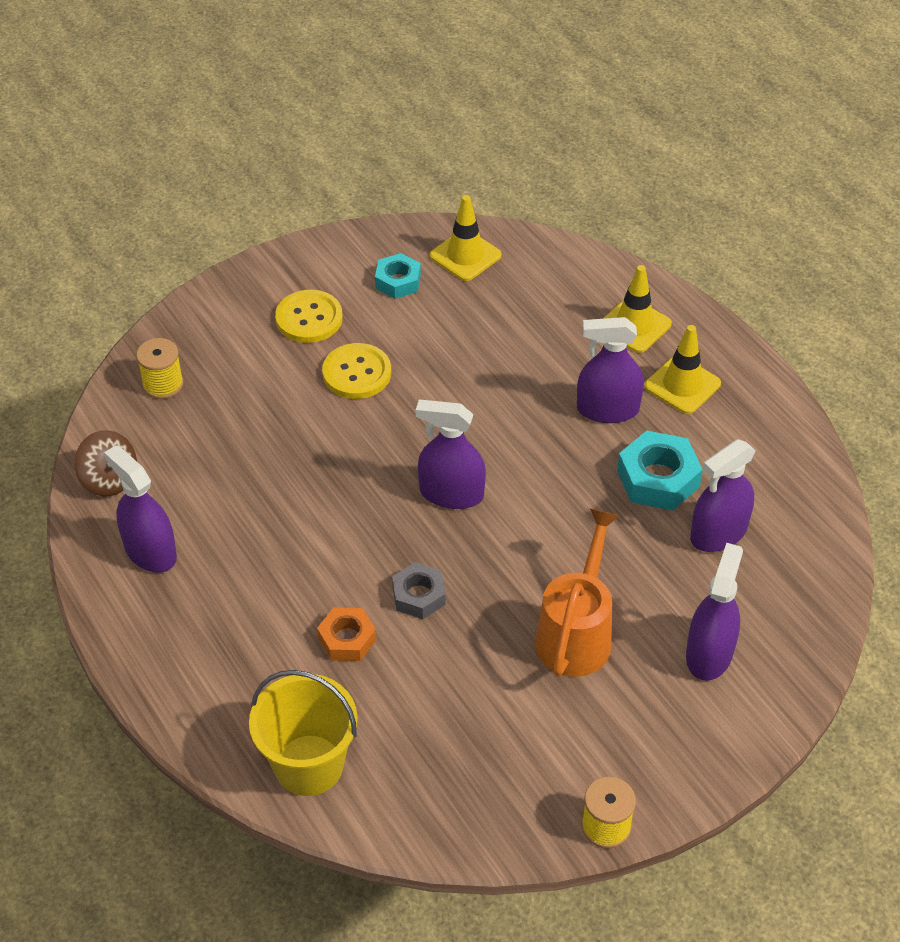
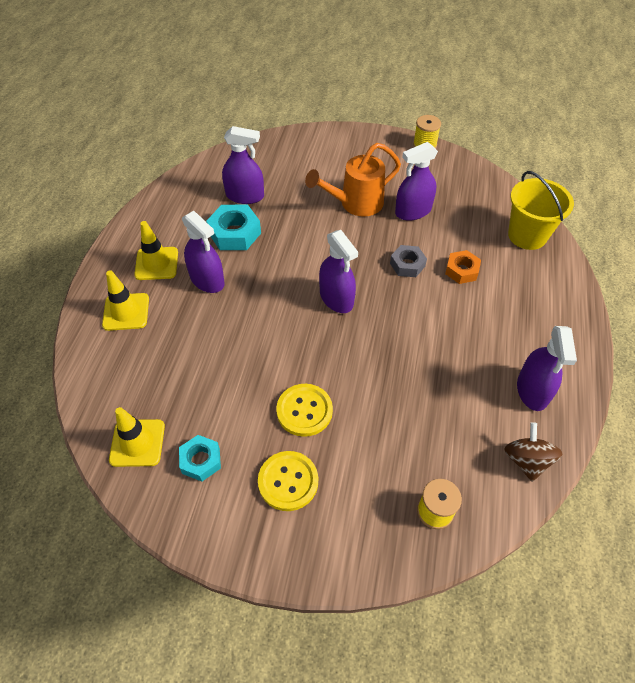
camera: 135 degrees left, 5 degrees up
(709, 653) = (314, 163): purple spray bottle -> purple spray bottle (413, 211)

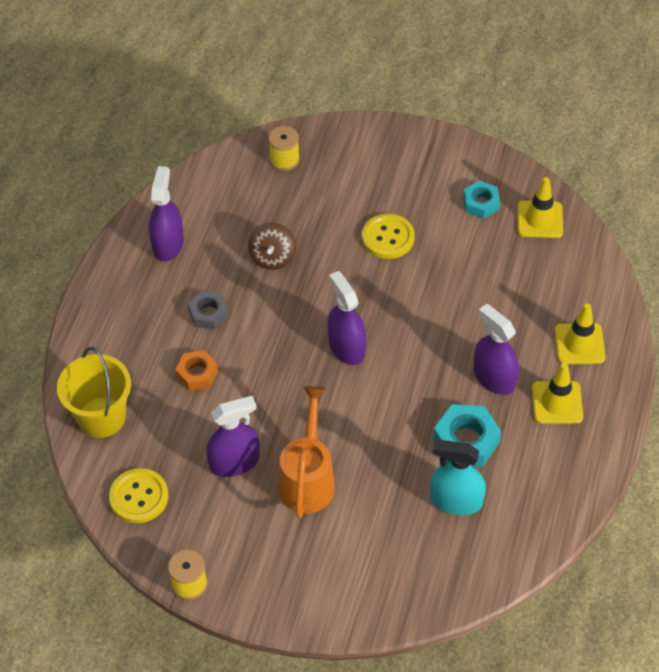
camera: 175 degrees left, 0 degrees up
(245, 196) = (456, 501): purple spray bottle -> turquoise spray bottle
(288, 481) = (404, 185): yellow button -> yellow button (139, 497)
(355, 204) = (308, 479): orange watering can -> orange watering can turned 60 degrees counterclockwise
(407, 265) = (258, 385): grey nut -> grey nut (208, 314)
(526, 460) = (196, 189): brown spinning top -> brown spinning top (273, 257)

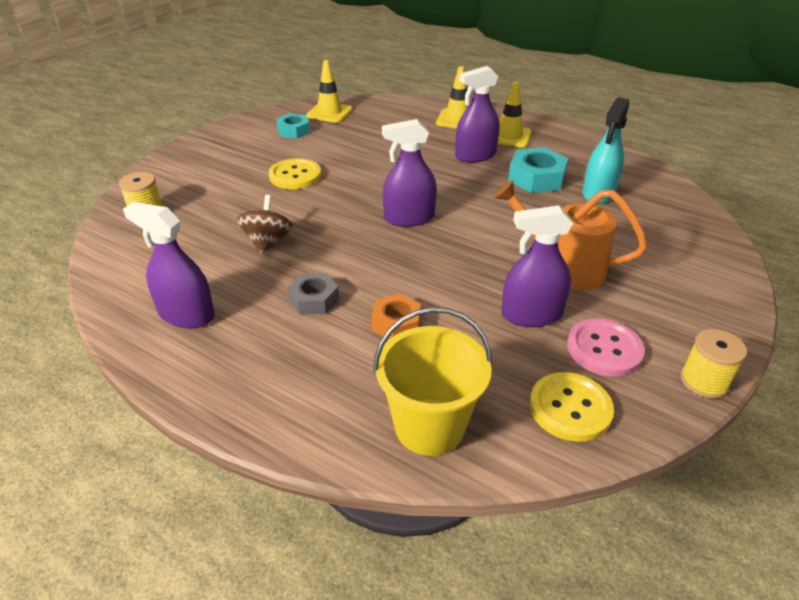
camera: 75 degrees left, 15 degrees down
(207, 515) = (604, 349): none -> pink button
(234, 462) = (531, 315): purple spray bottle -> purple spray bottle turned 90 degrees counterclockwise
(273, 257) = (267, 242): brown spinning top -> brown spinning top turned 105 degrees counterclockwise

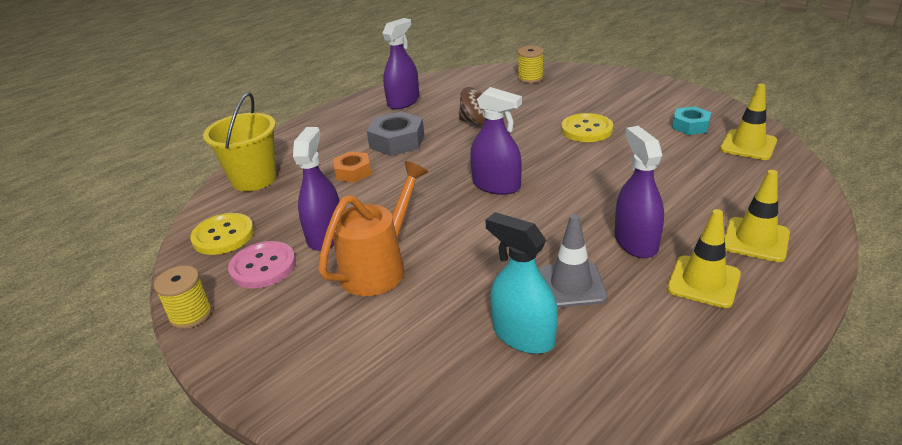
camera: 105 degrees right, 5 degrees down
(314, 299) = (397, 141): grey nut -> grey nut, size x1.55
(409, 218) = (496, 185): purple spray bottle -> purple spray bottle turned 120 degrees clockwise
(536, 178) = (571, 285): turquoise nut -> grey traffic cone

